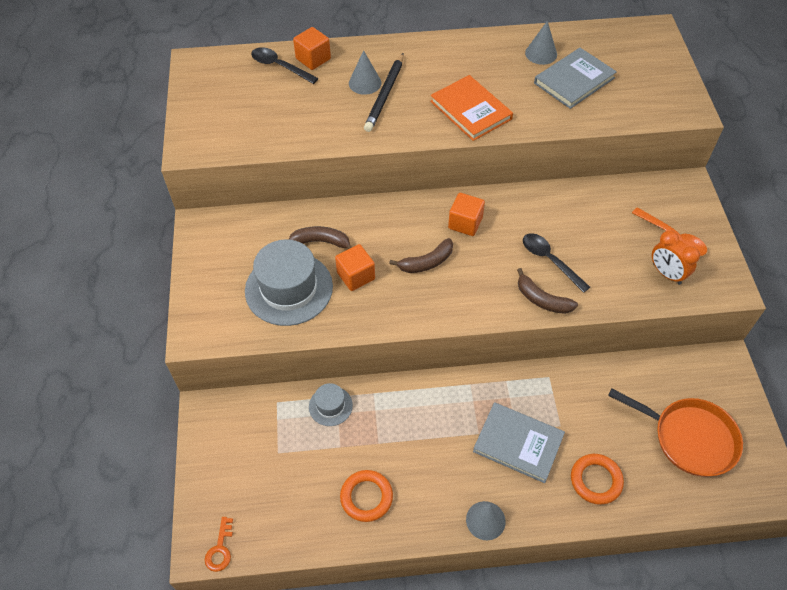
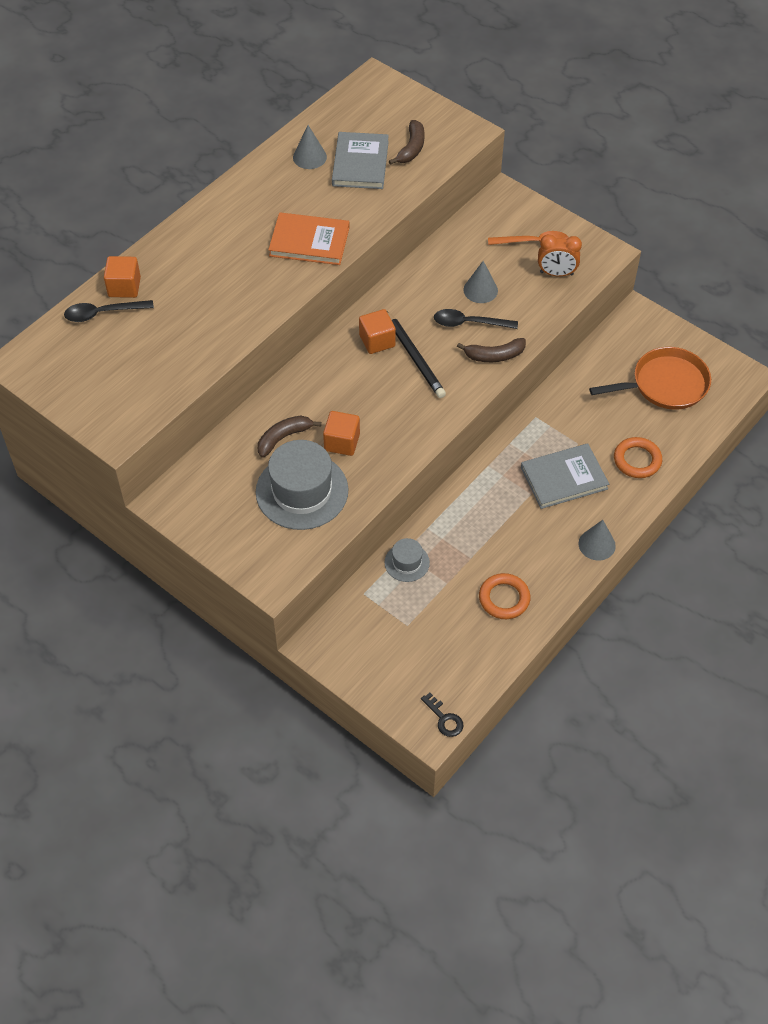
camera: 45 degrees left, 0 degrees up
(220, 549) = (444, 719): orange key -> black key
(365, 83) = (196, 277): grey cone -> grey cone (480, 290)
(385, 95) = (225, 276): black pencil -> black pencil (414, 357)
(426, 262) = (382, 392): brown banana -> brown banana (411, 148)

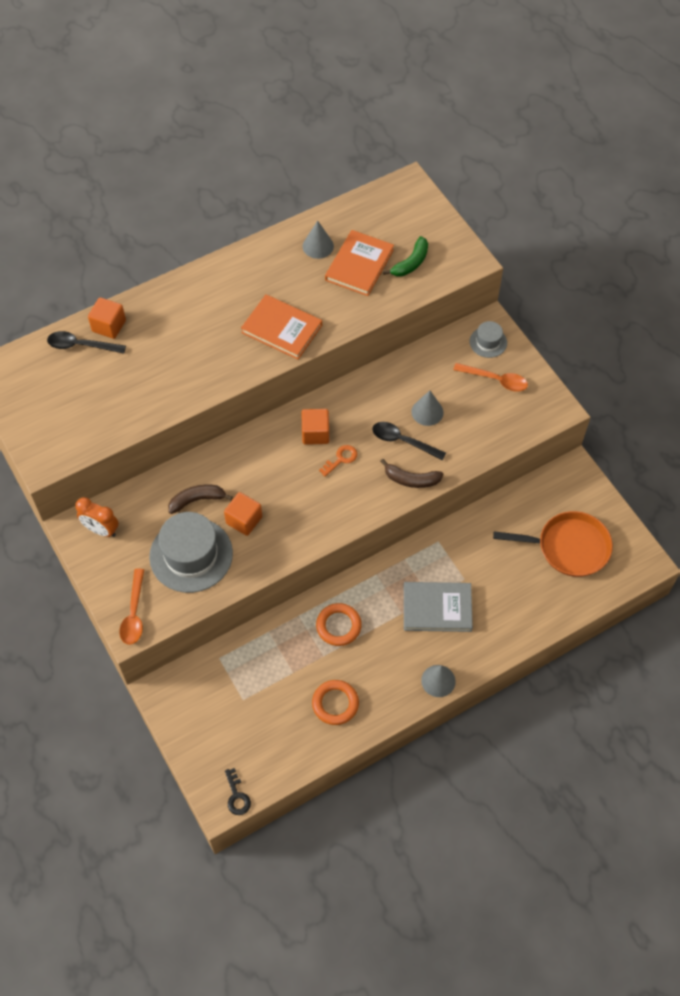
camera: 20 degrees right, 5 degrees up
(268, 565) = (134, 614): none -> orange spoon
(360, 163) = (359, 265): grey book -> orange book
(407, 562) = (267, 642): grey hat -> grey hat (488, 342)
(411, 148) = (411, 263): brown banana -> green banana
(414, 357) = (341, 459): black pencil -> orange key
(556, 273) = (502, 416): orange clock -> orange clock (101, 530)
(637, 460) = (510, 612): orange ring -> orange ring (338, 626)

